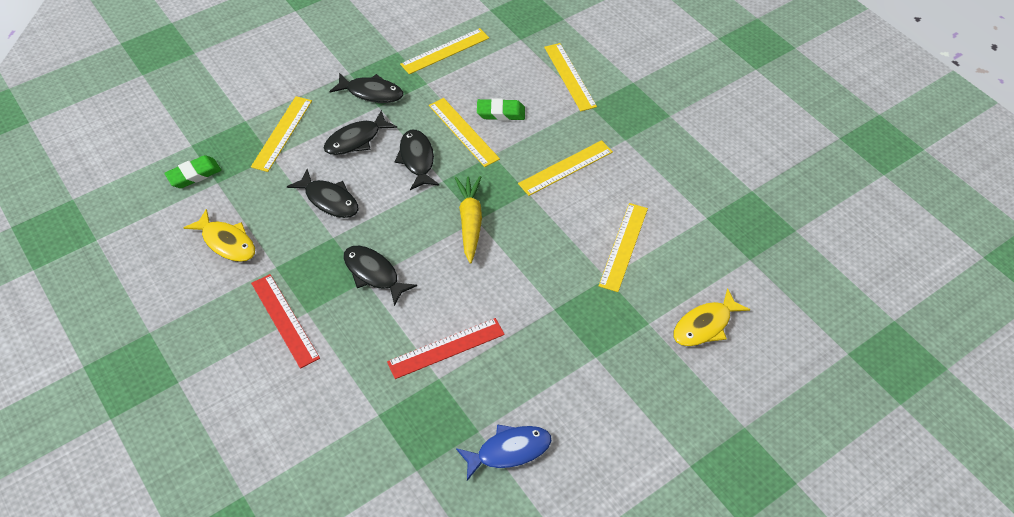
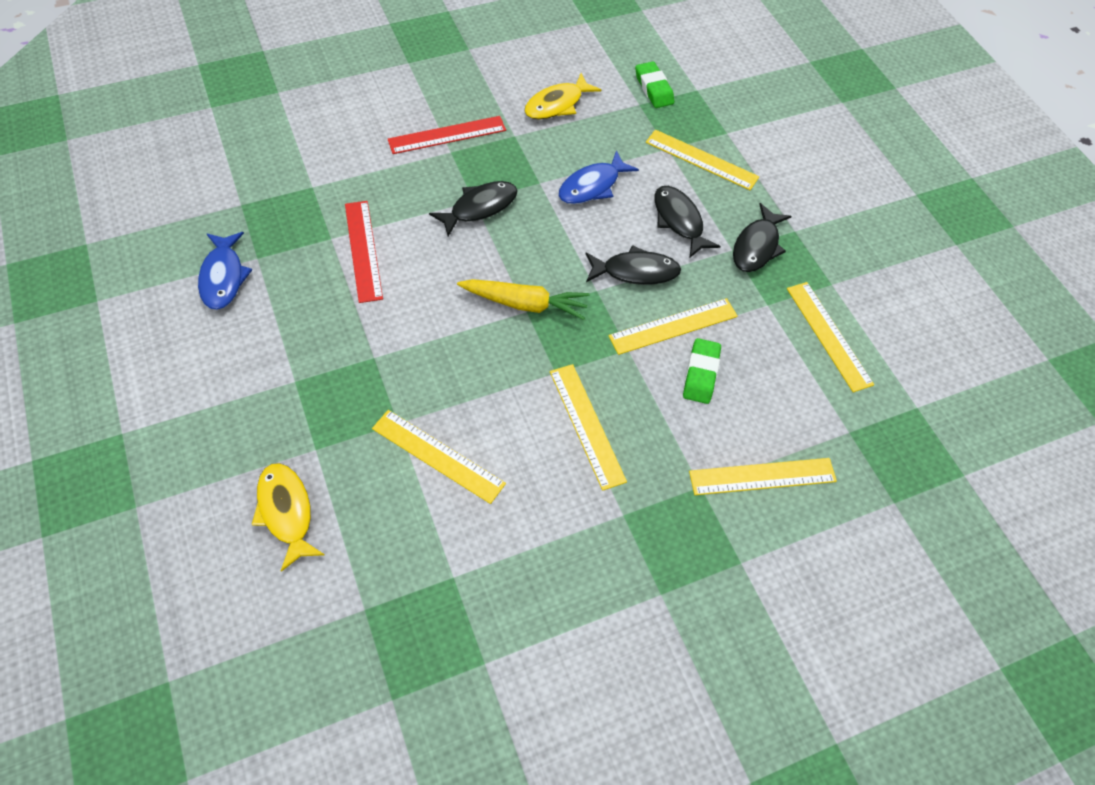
camera: 100 degrees right, 5 degrees up
(329, 200) = (592, 186): black fish -> blue fish

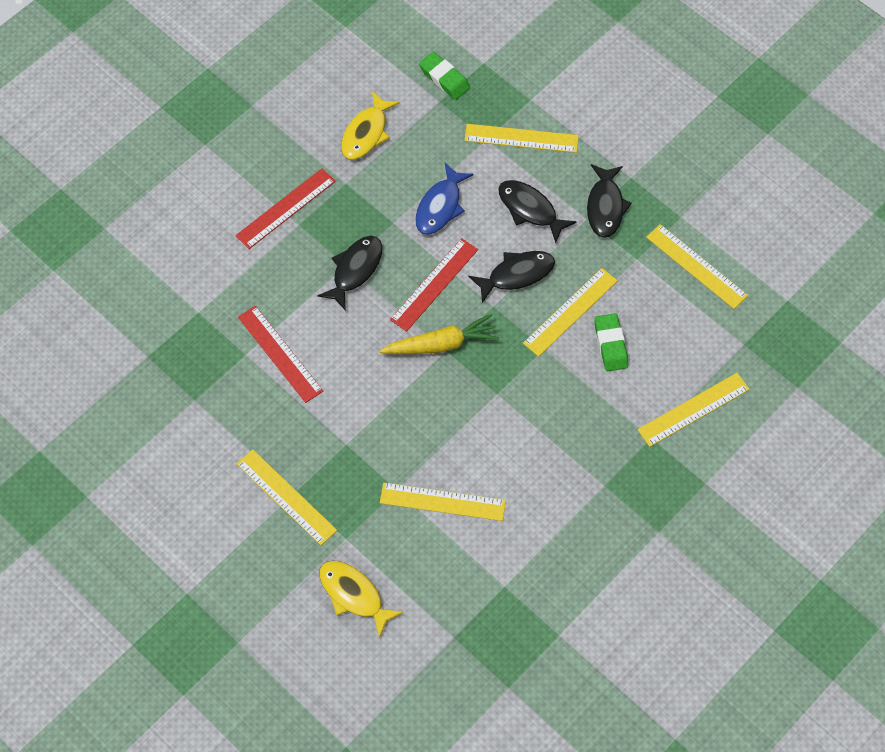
camera: 20 degrees left, 5 degrees up
(223, 277) = (178, 430): blue fish -> none
(548, 249) = (434, 284): none -> red ruler
(587, 425) = (543, 426): yellow ruler -> yellow ruler (286, 497)

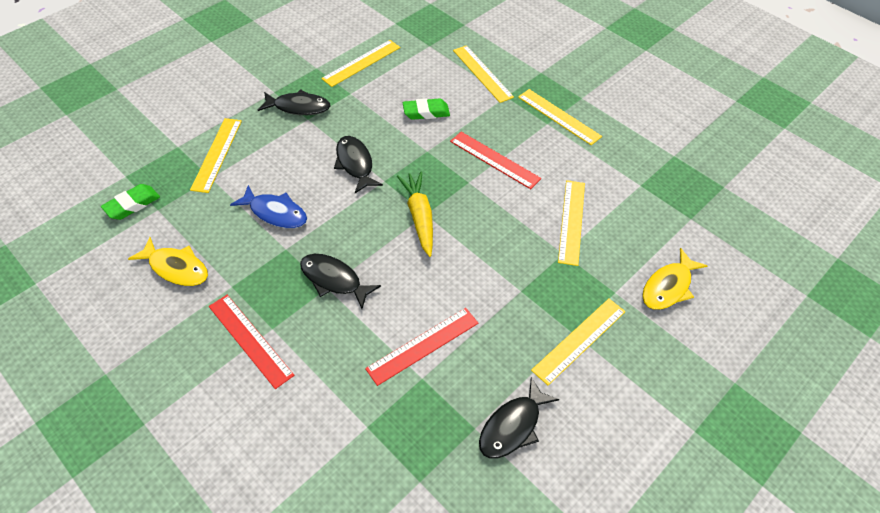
camera: 90 degrees left, 10 degrees down
(434, 284) = (358, 220): red ruler -> red ruler (494, 159)
(530, 209) = (292, 152): black fish -> black fish (512, 426)
(570, 312) = (394, 133): yellow ruler -> yellow ruler (559, 116)

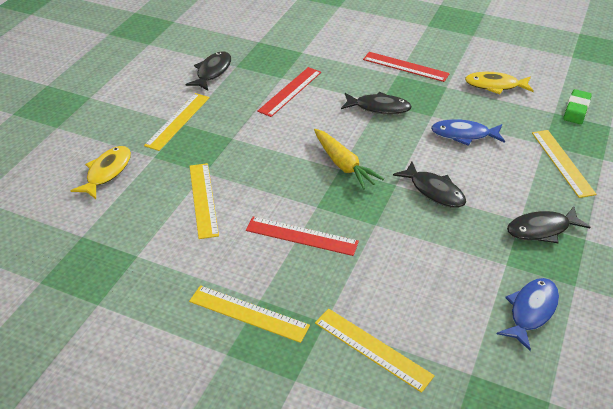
camera: 160 degrees right, 10 degrees down
(362, 63) = (531, 311): yellow ruler -> blue fish
(426, 112) = (406, 268): green eraser -> none

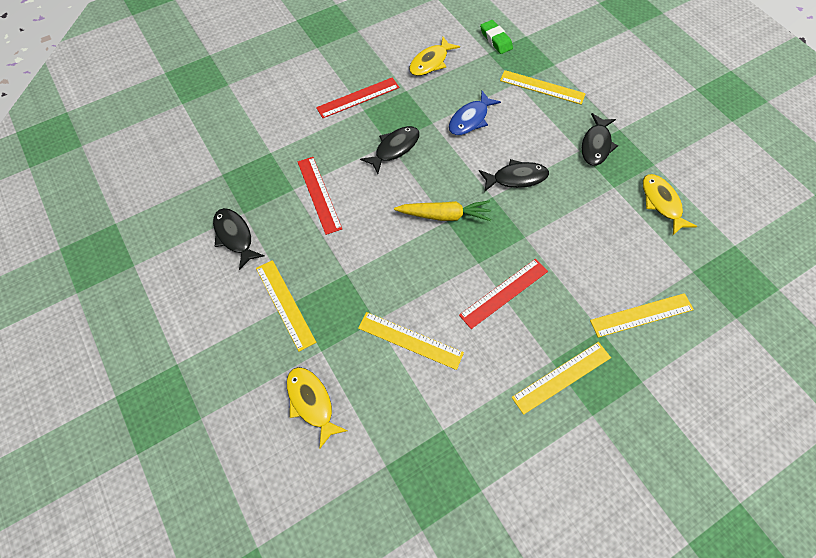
camera: 55 degrees left, 20 degrees up
(531, 311) = (661, 203): blue fish -> yellow fish

